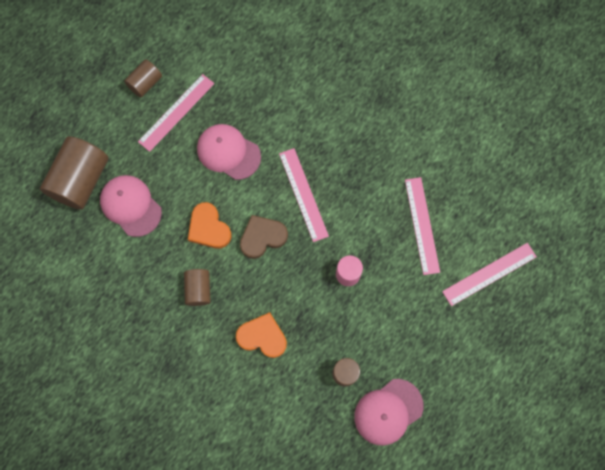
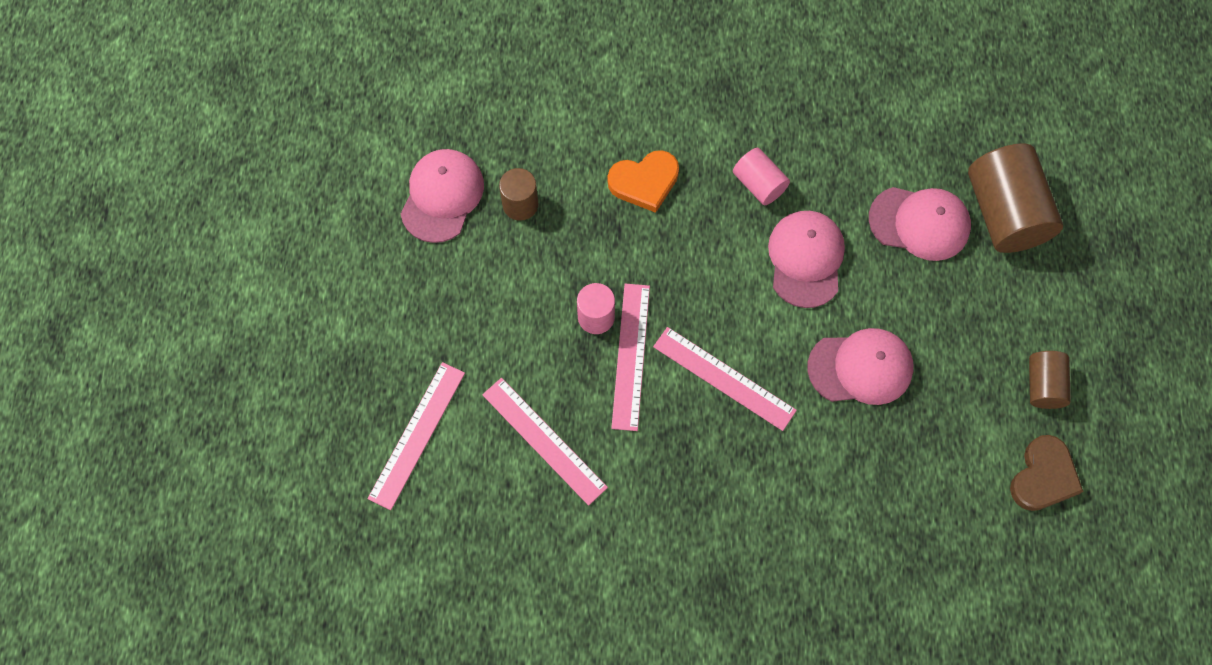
camera: 145 degrees right, 5 degrees down
(176, 112) = (970, 374): pink ruler -> pink ruler (630, 356)
(198, 289) = (759, 184): brown cylinder -> pink cylinder
(209, 228) = (806, 259): orange heart -> pink cap
(262, 237) = (733, 291): brown heart -> brown heart (1043, 476)

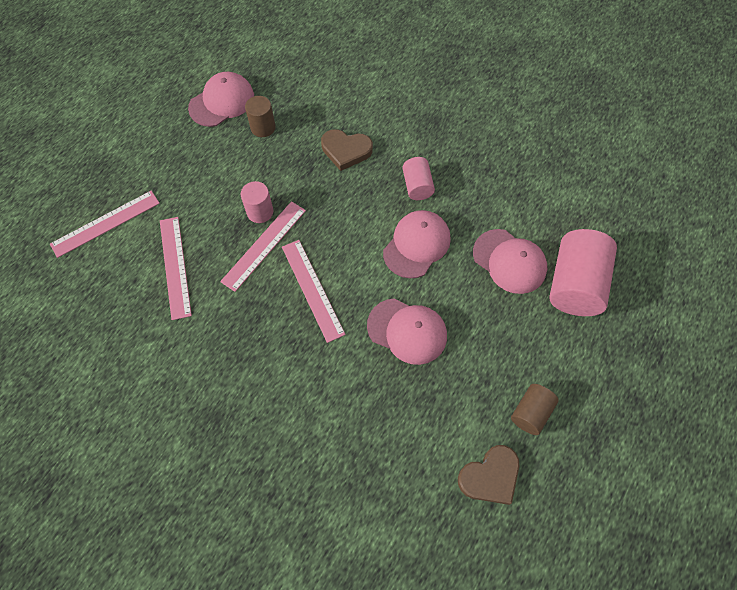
camera: 30 degrees right, 5 degrees down
(644, 182) = (346, 151): orange heart -> brown heart
(1005, 212) = (575, 284): brown cylinder -> pink cylinder

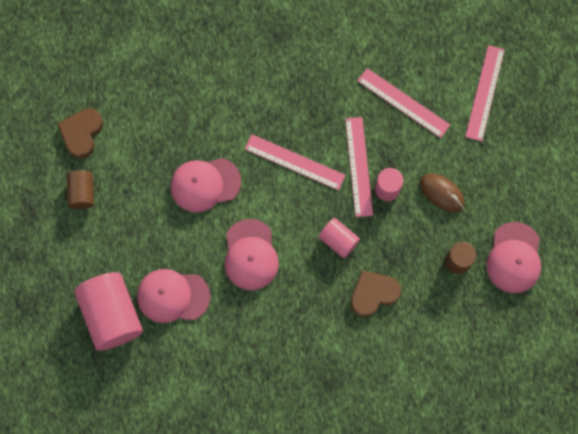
camera: 140 degrees right, 10 degrees up
(223, 178) = (442, 193): none -> brown mouse
(417, 186) = (291, 307): pink cylinder -> pink cylinder (338, 241)

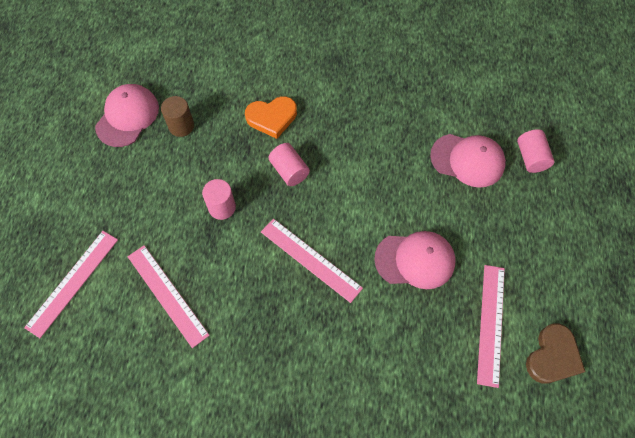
camera: 165 degrees left, 10 degrees down
(82, 193) = (555, 285): brown cylinder -> none
(112, 315) = (531, 158): pink cylinder -> pink cylinder, size x0.54
(250, 255) = (381, 179): pink cap -> none
(359, 166) = (243, 237): pink ruler -> pink ruler (491, 323)
(373, 294) = (272, 118): brown heart -> orange heart
(442, 193) = (168, 190): brown mouse -> none

